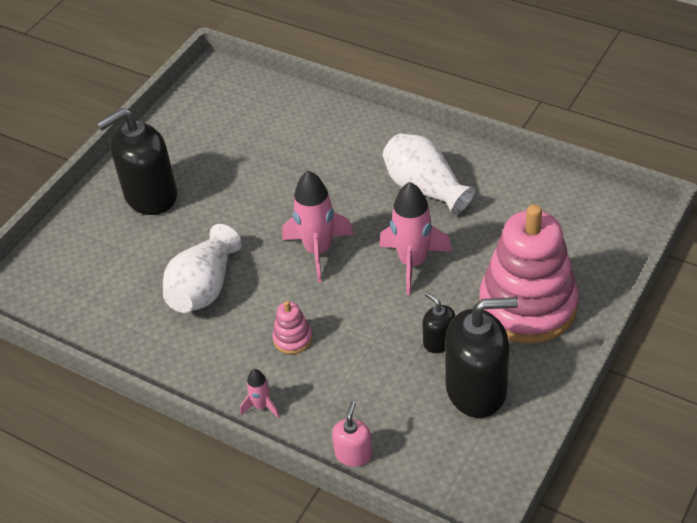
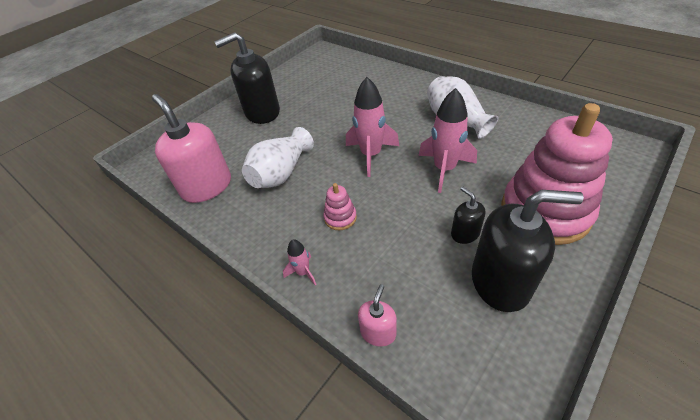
camera: 10 degrees right, 0 degrees up
(108, 316) = (207, 186): none -> pink soap dispenser

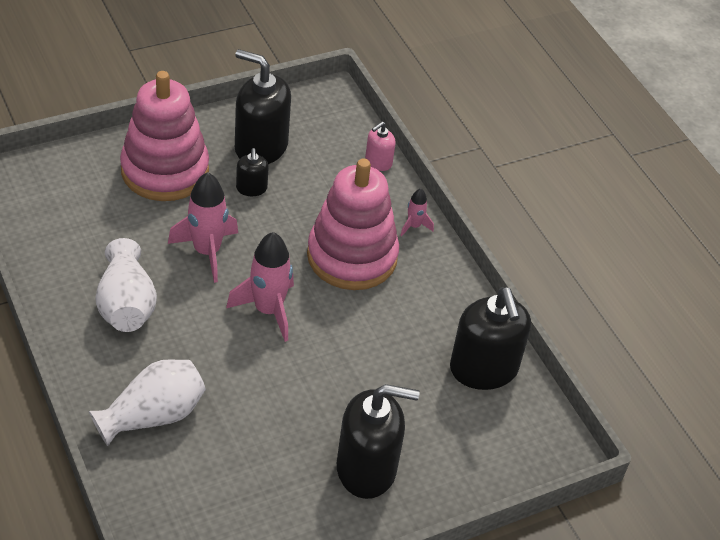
camera: 165 degrees left, 0 degrees up
(207, 186) = (483, 369): pink soap dispenser -> black soap dispenser
(281, 173) = (387, 341): white vase -> white vase (153, 416)
(340, 218) = (352, 256): pink stacking toy -> pink stacking toy, size x2.47

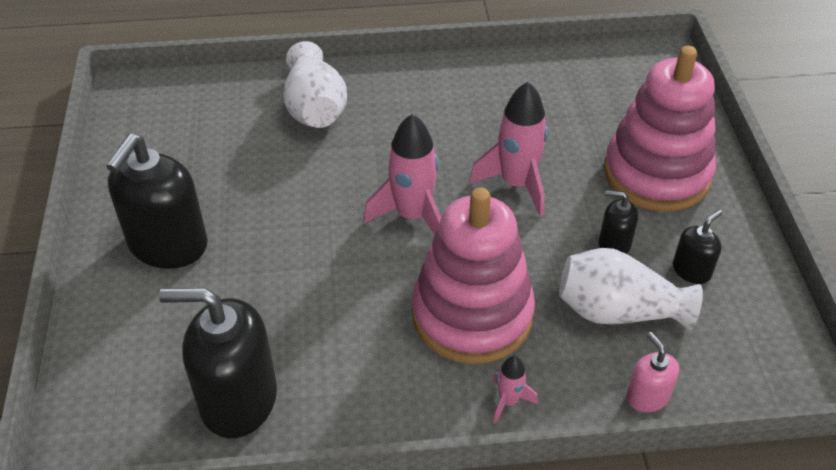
camera: 115 degrees right, 0 degrees up
(126, 305) = (459, 112): white vase -> white vase (618, 311)
(260, 147) = (691, 270): black soap dispenser -> black soap dispenser, size x0.49

